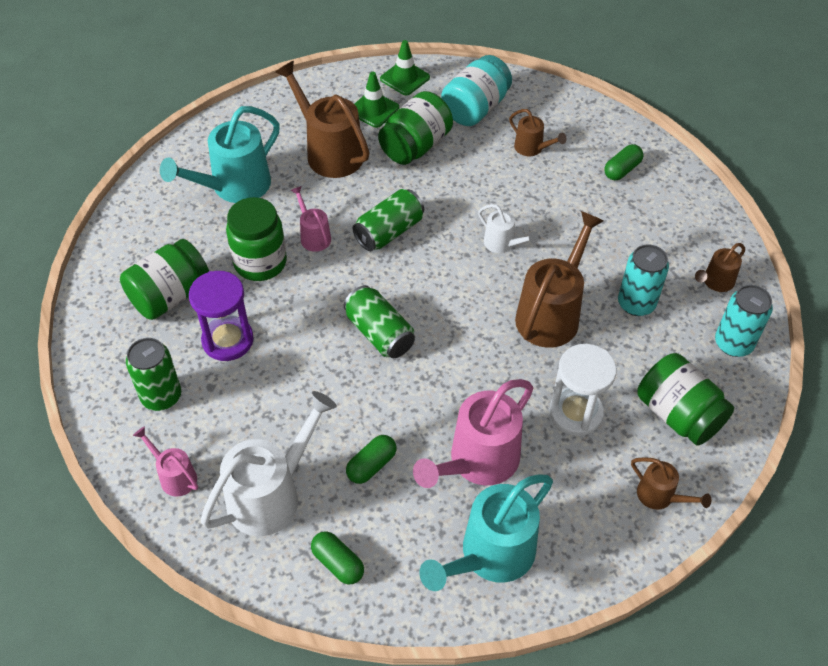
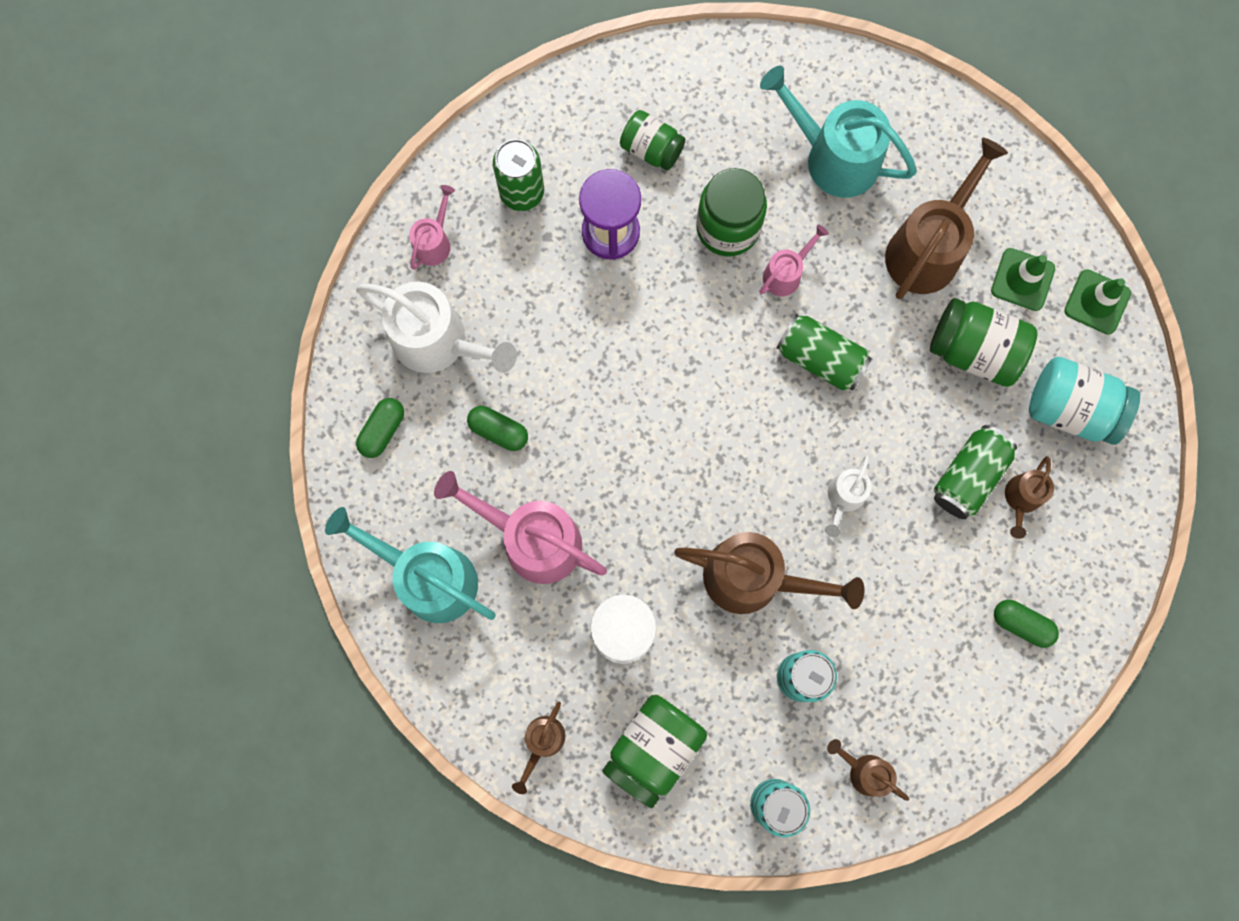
camera: 75 degrees right, 25 degrees up
(170, 296) = (651, 149): green jar -> green jar, size x0.65
(379, 333) = (668, 390): green can -> green can (968, 476)

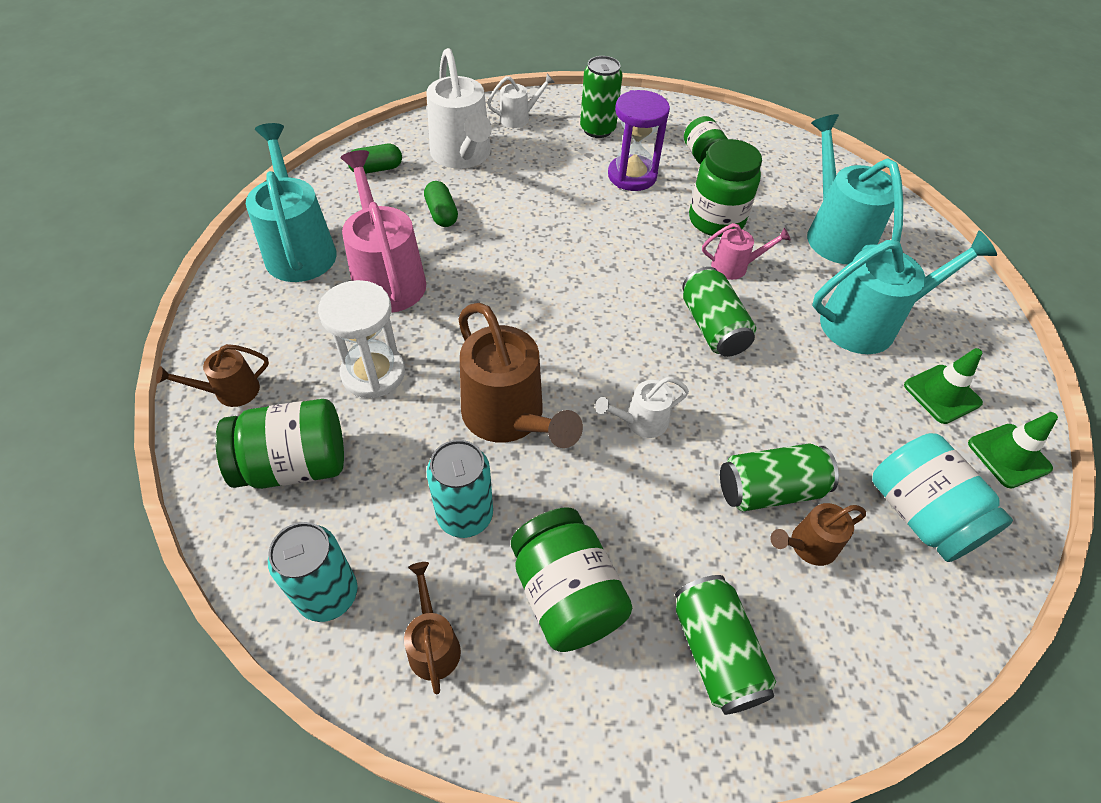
camera: 40 degrees right, 25 degrees down
(434, 242) = (519, 118): pink watering can -> white watering can
(928, 248) = (868, 323): brown watering can -> turquoise watering can
(974, 350) = (854, 409): green jar -> green jar (566, 594)
(1021, 624) = (715, 652): green capsule -> green can

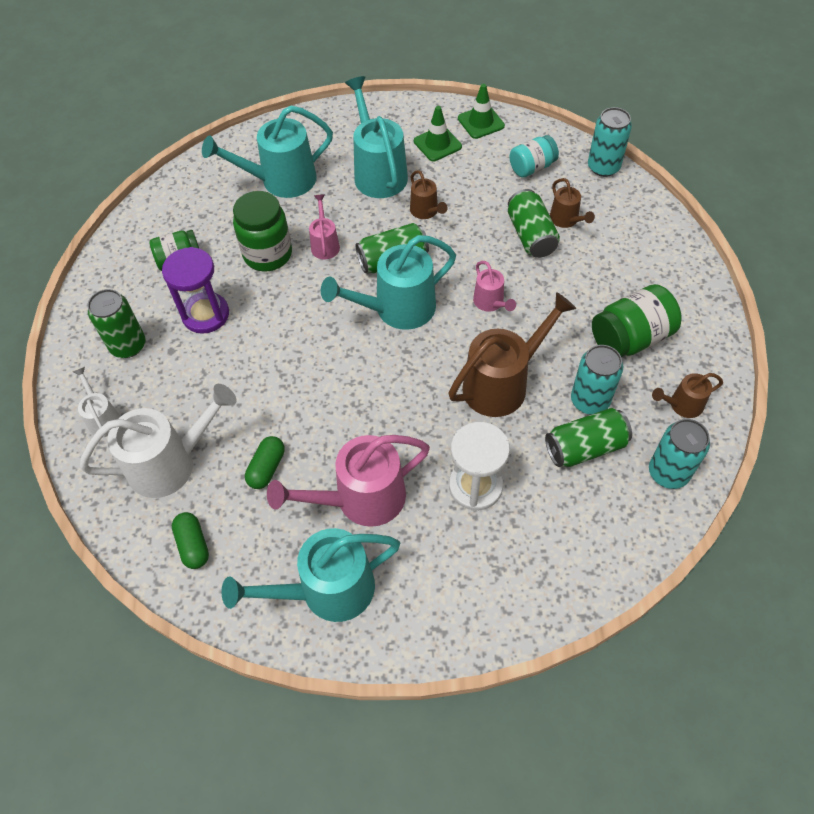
camera: 90 degrees left, 5 degrees up
(230, 392) = (514, 596): brown watering can -> brown watering can (426, 212)
(294, 464) = (574, 522): green jar -> none
(441, 214) = (267, 468): green capsule -> green capsule turned 45 degrees counterclockwise
(633, 324) = (396, 309): none -> turquoise watering can
(640, 422) = (491, 303): white watering can -> pink watering can
(715, 652) = (644, 265): green can -> green can (585, 447)
(920, 514) = (532, 167): turquoise jar -> turquoise jar, size x0.65
(947, 632) = (603, 167): none -> turquoise can

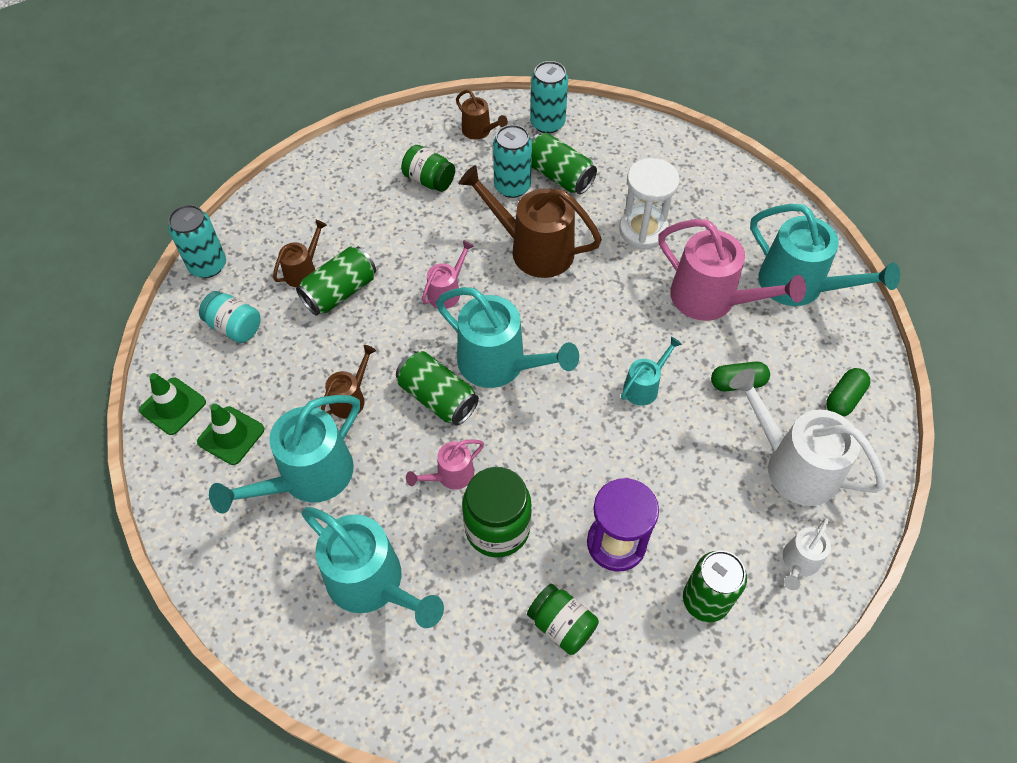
camera: 120 degrees left, 0 degrees up
(311, 396) = (644, 386): none -> turquoise watering can
(630, 338) = (429, 180): green jar -> green jar, size x0.65

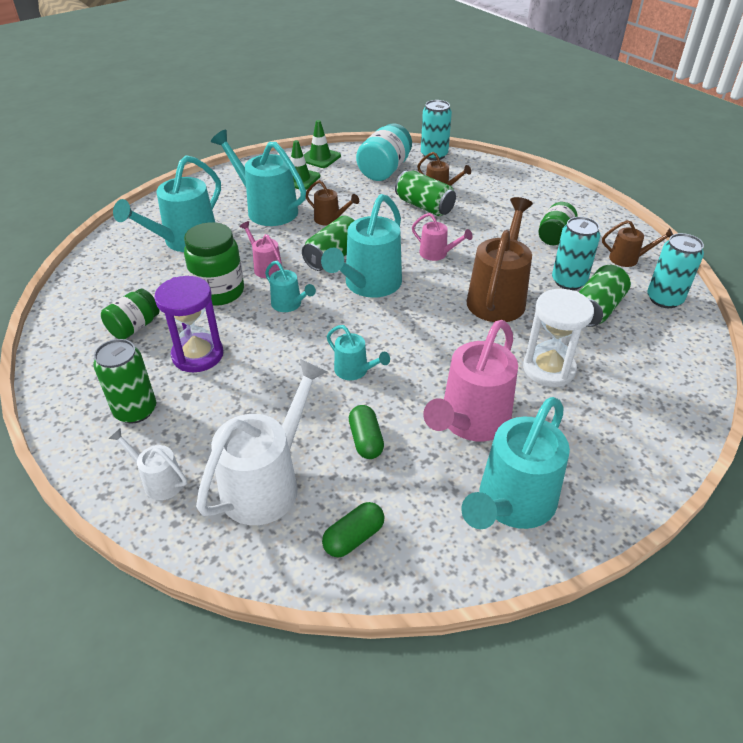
camera: 85 degrees right, 15 degrees down
(235, 327) = (384, 170): turquoise jar -> turquoise jar, size x1.53
(479, 131) = (628, 259): brown watering can -> brown watering can turned 120 degrees counterclockwise
(530, 447) = (289, 305): none -> turquoise watering can
(844, 398) = (354, 537): green capsule -> green capsule turned 75 degrees counterclockwise

